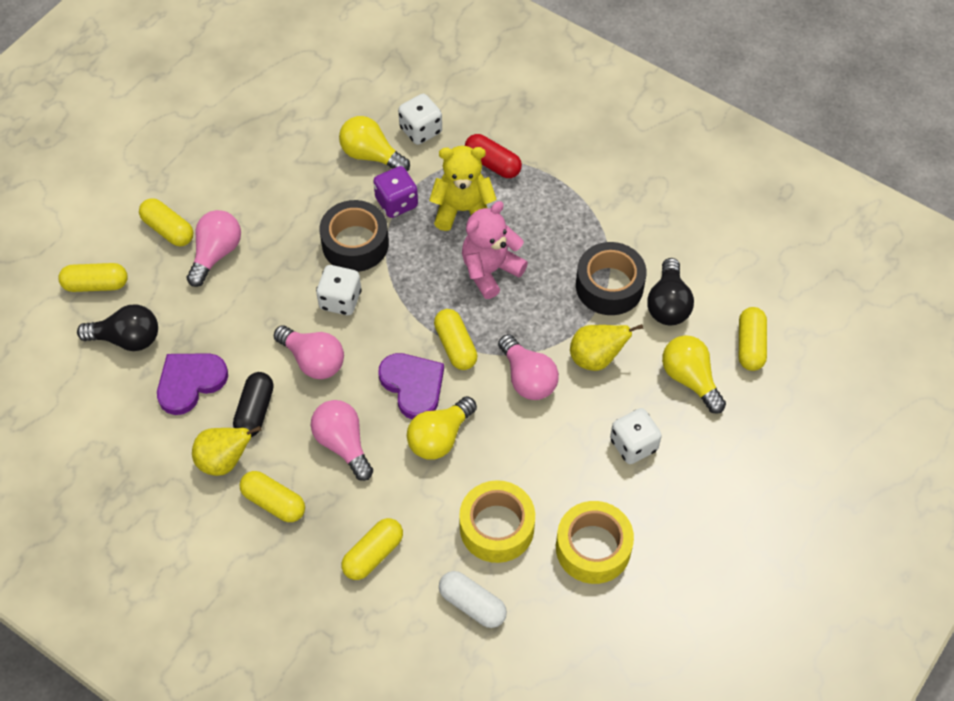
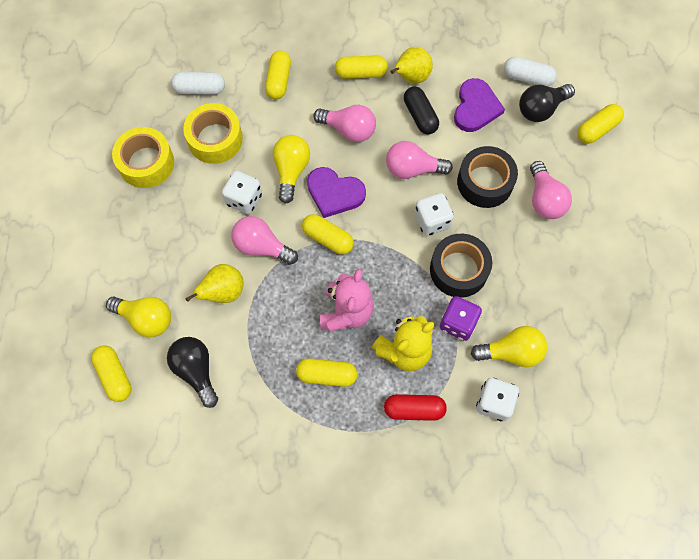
camera: 145 degrees right, 10 degrees up
(105, 380) = (527, 78): none -> white capsule
(168, 229) = (593, 195): yellow capsule -> yellow capsule (327, 375)
(609, 286) = (250, 357): black tape -> black tape (485, 182)
(633, 445) = (159, 245): white dice -> white dice (244, 199)

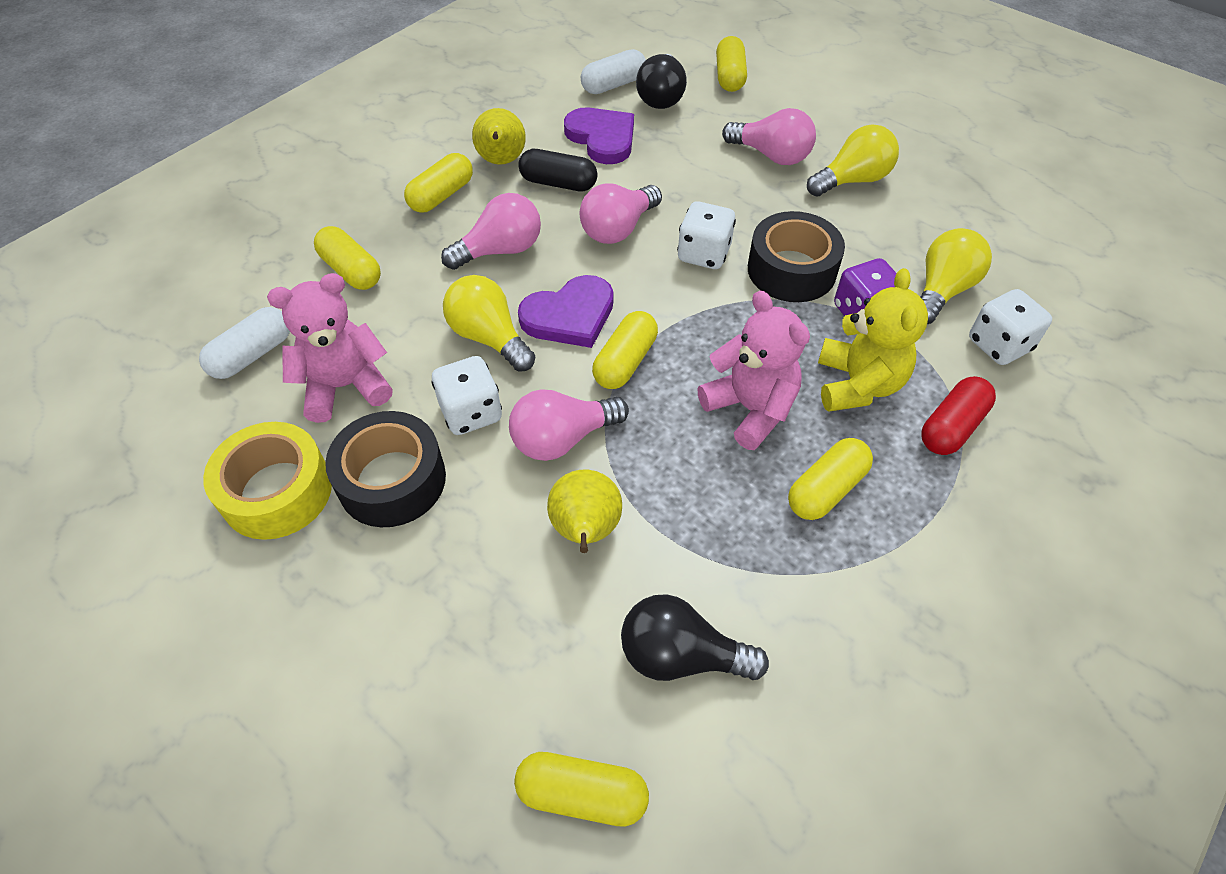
camera: 50 degrees left, 15 degrees down
(146, 319) = (527, 670): yellow light bulb -> yellow light bulb (852, 180)
(215, 139) = (345, 386): yellow tape -> pink teddy bear
(327, 238) = (625, 362): yellow capsule -> yellow capsule turned 45 degrees counterclockwise
(485, 182) = (701, 184): black tape -> black tape (392, 480)

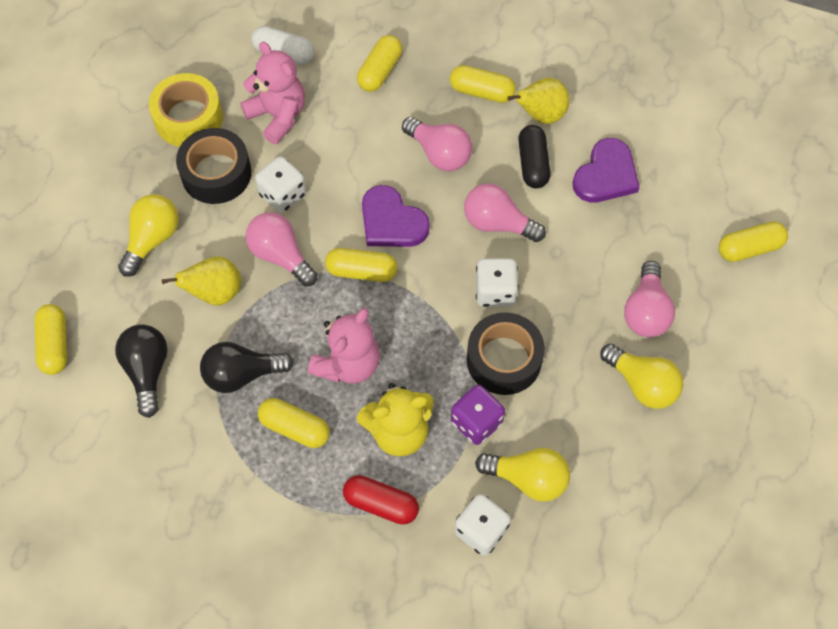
camera: 70 degrees right, 10 degrees up
(489, 337) = (351, 179): yellow light bulb -> yellow light bulb (152, 239)
(613, 85) = (686, 159): white capsule -> none
(661, 97) = (687, 201): black light bulb -> black light bulb (242, 374)

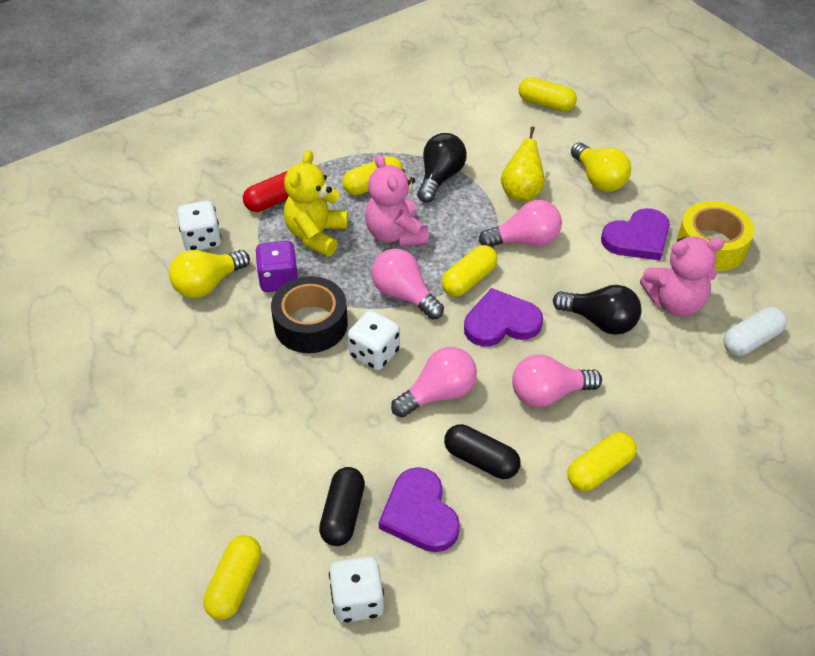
camera: 125 degrees right, 15 degrees down
(147, 371) = (486, 136): black light bulb -> black light bulb (600, 321)
(216, 173) = (637, 238): black tape -> purple heart
(283, 195) = (584, 267): white dice -> white dice (357, 600)
(380, 71) = (681, 401): yellow capsule -> none
(541, 115) = (534, 504): yellow pear -> none
(642, 384) = (201, 401): yellow light bulb -> none
(646, 220) = (343, 514): none -> black capsule
(646, 311) = (257, 448): pink light bulb -> pink light bulb (404, 295)

